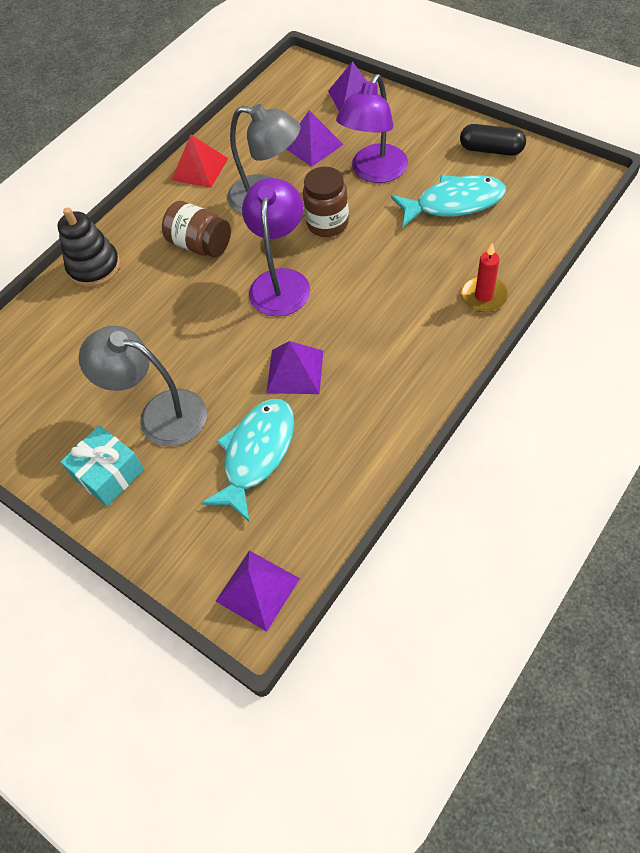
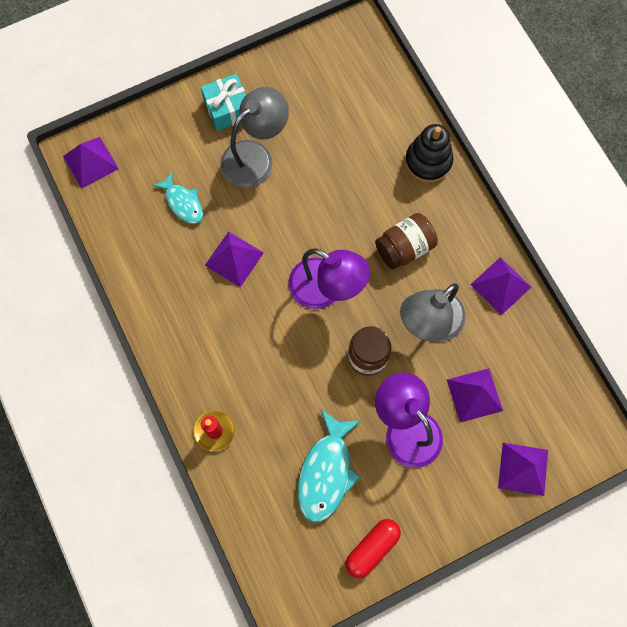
camera: 110 degrees right, 15 degrees up
(199, 169) = (500, 285): red pyramid -> purple pyramid
(256, 454) = (183, 203): turquoise fish -> turquoise fish, size x0.61
(491, 150) = (372, 548): black capsule -> red capsule

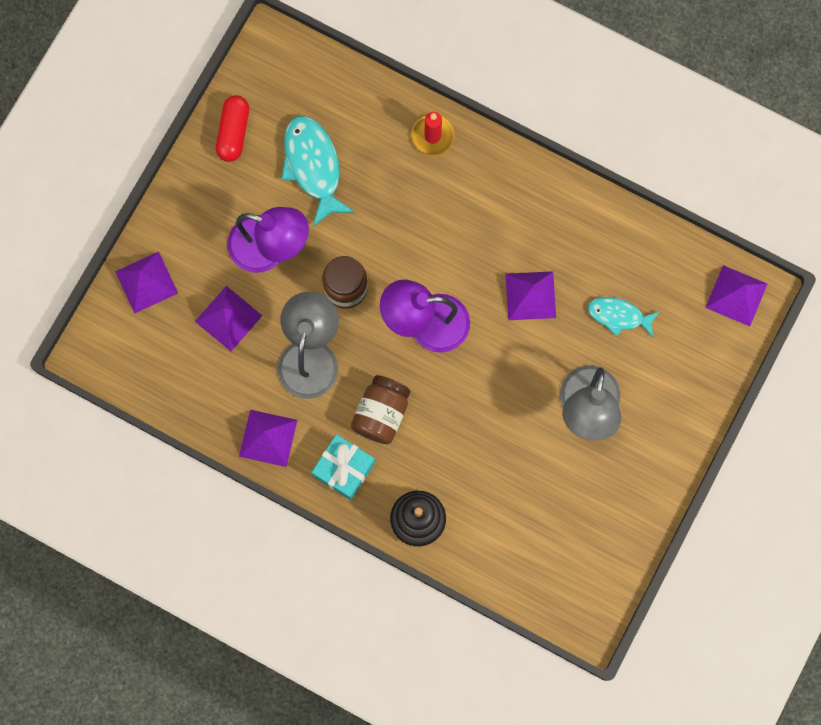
camera: 145 degrees right, 5 degrees up
(227, 109) = (651, 440): turquoise gift -> turquoise gift (344, 469)

